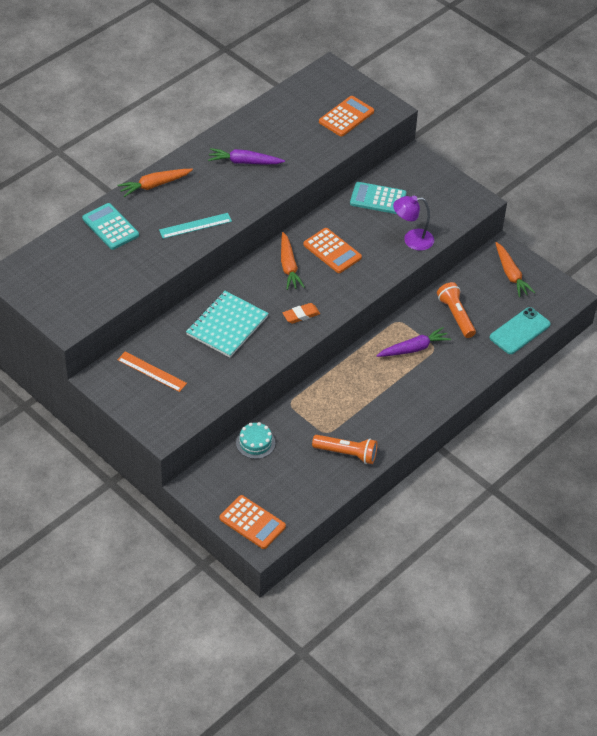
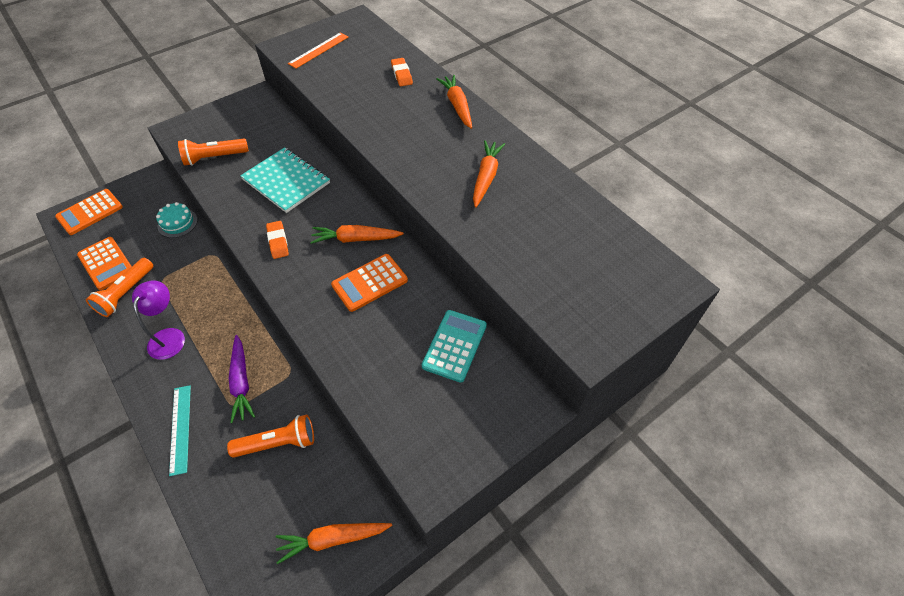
camera: 100 degrees right, 5 degrees up
(110, 227) = (402, 75): turquoise calculator -> orange eraser
(151, 371) = (250, 127): orange ruler -> orange ruler (318, 50)
(195, 226) = (388, 131): turquoise ruler -> turquoise ruler (180, 429)
(202, 388) = (214, 158): none -> orange flashlight
(244, 162) = (486, 177): purple carrot -> orange carrot
(346, 117) = (570, 289): orange calculator -> orange calculator (106, 263)
(412, 240) = (369, 375): purple lamp -> purple lamp (169, 336)
(520, 331) = (222, 526): turquoise phone -> none

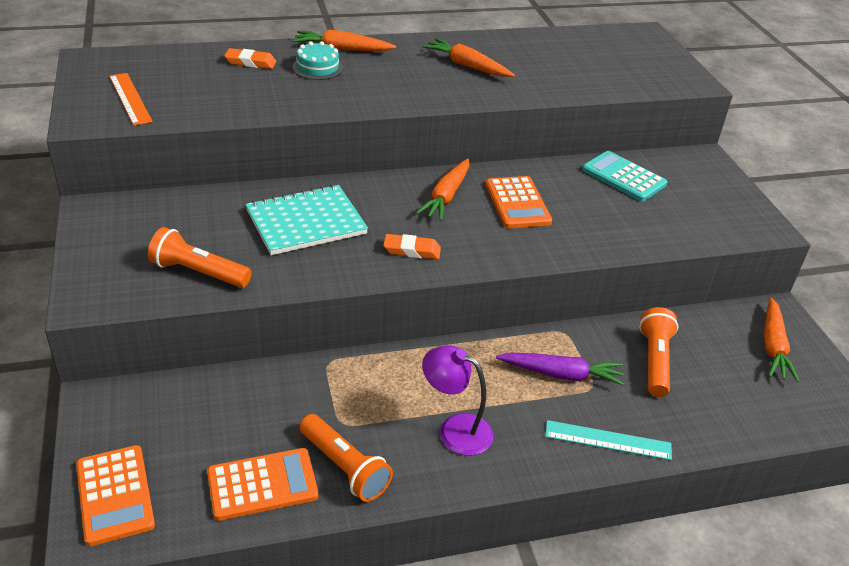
camera: 70 degrees left, 15 degrees down
(177, 223) = (234, 388): turquoise cake -> turquoise cake (318, 68)
(214, 158) = (198, 272): orange flashlight -> orange flashlight turned 105 degrees clockwise

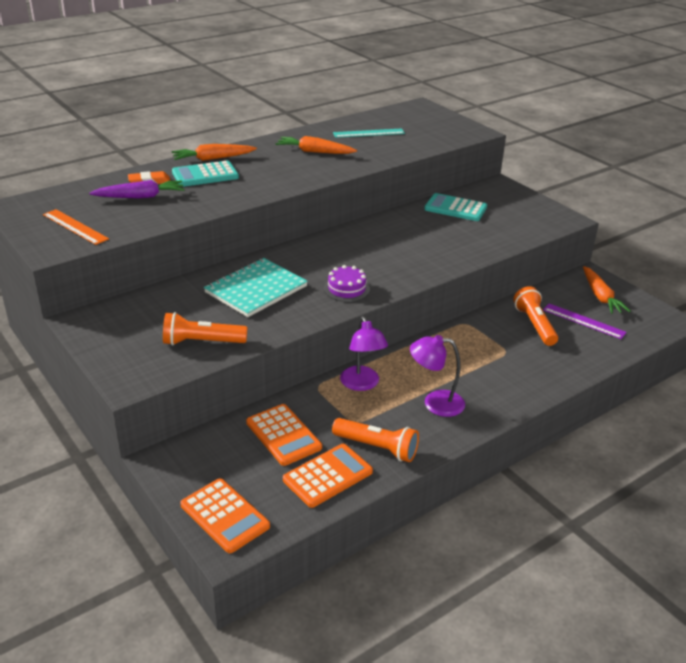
camera: 20 degrees left, 5 degrees down
(318, 68) = (205, 175): turquoise cake -> turquoise calculator
(382, 376) = (362, 384): none -> purple lamp
(412, 250) = (346, 289): orange eraser -> purple cake
(446, 196) = (344, 248): orange carrot -> none
(517, 203) = (397, 241): orange calculator -> orange calculator (283, 435)
(561, 374) = (481, 349): purple carrot -> purple carrot (141, 197)
(608, 440) = (536, 380): turquoise ruler -> turquoise ruler (369, 133)
(727, 375) = (583, 321): none -> purple ruler

